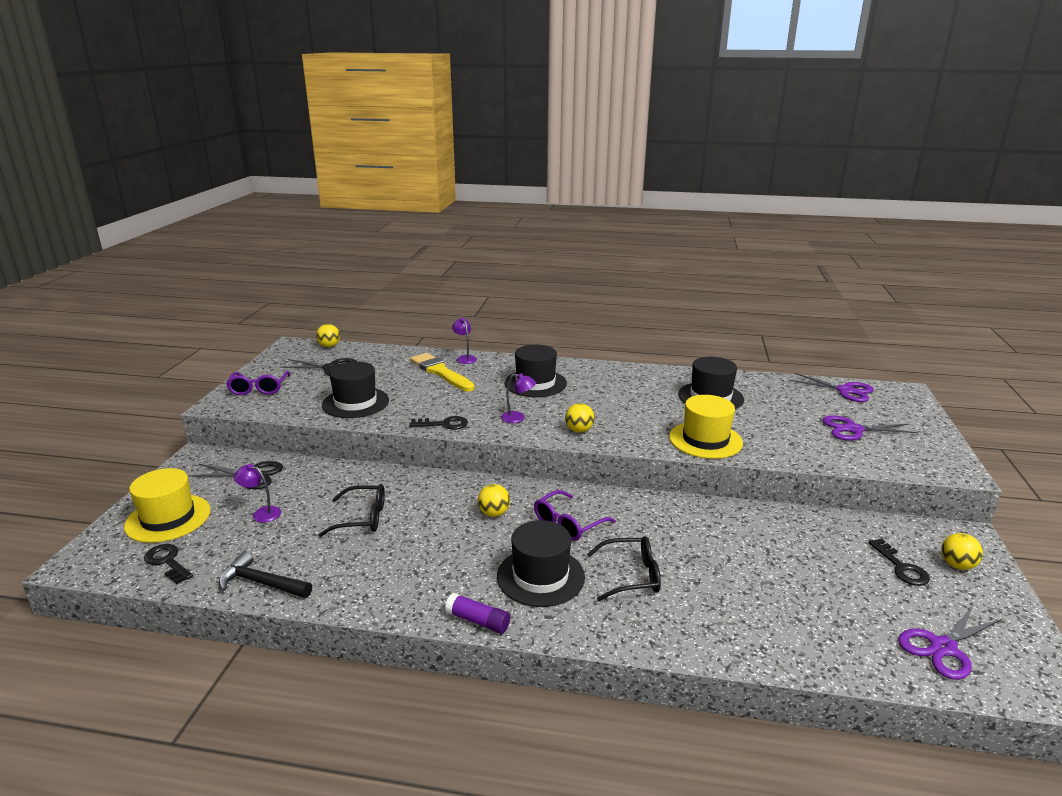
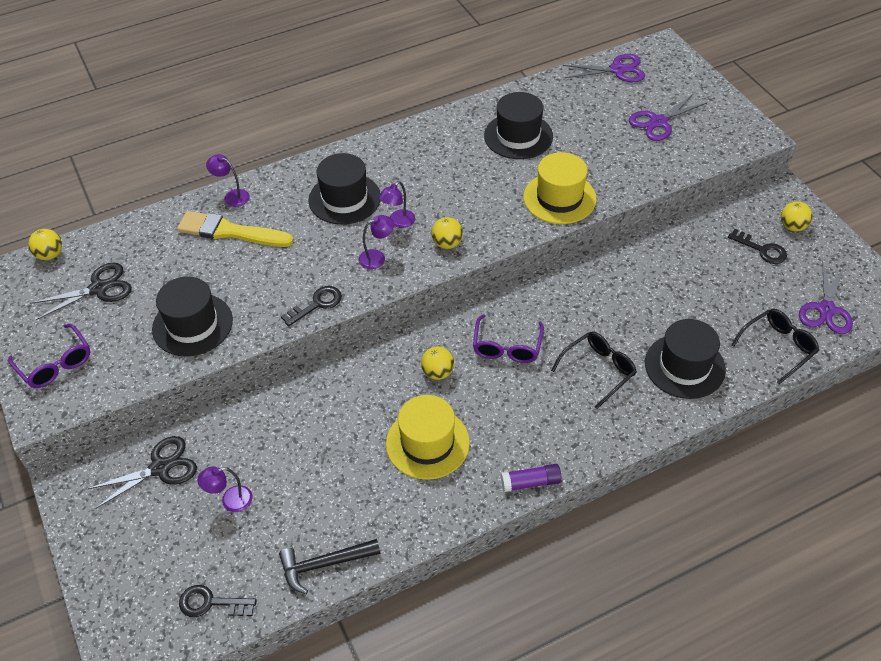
camera: 35 degrees left, 25 degrees up
(168, 518) = (144, 564): yellow hat -> yellow hat (427, 443)
(362, 518) = (330, 447): black glasses -> black glasses (778, 347)
(540, 576) = (535, 413): black hat -> black hat (684, 366)
(557, 407) = (398, 222): none -> purple lamp

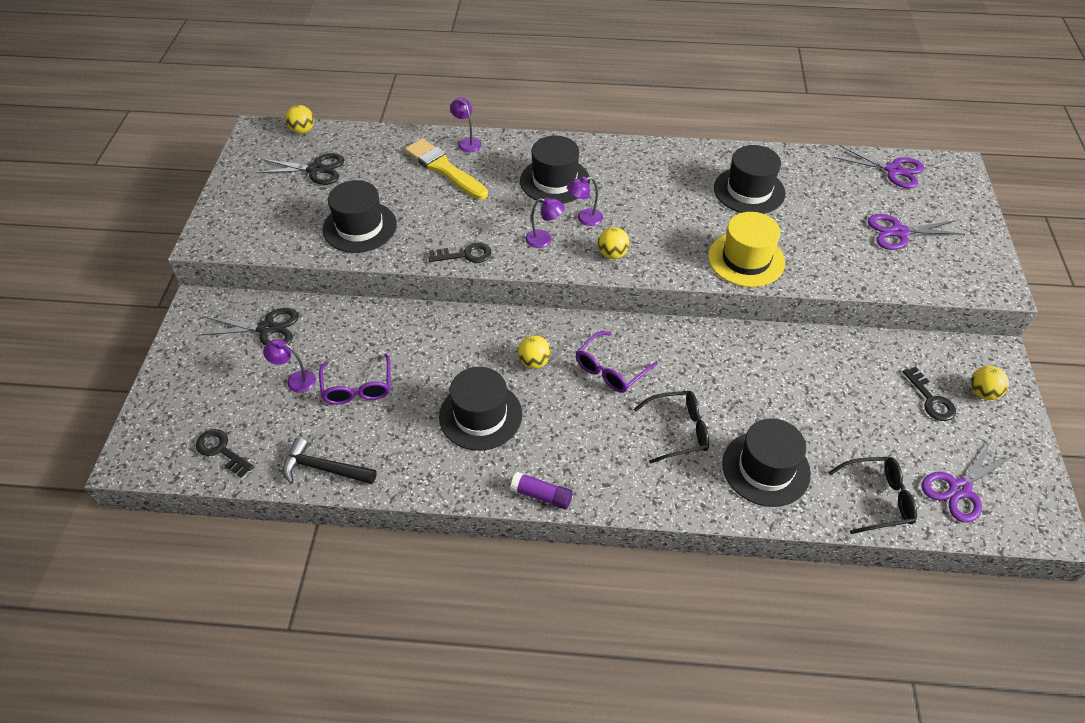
camera: 30 degrees right, 0 degrees up
(55, 364) = (243, 211): purple glasses -> purple glasses (358, 387)
(427, 443) = (480, 415): yellow hat -> black hat

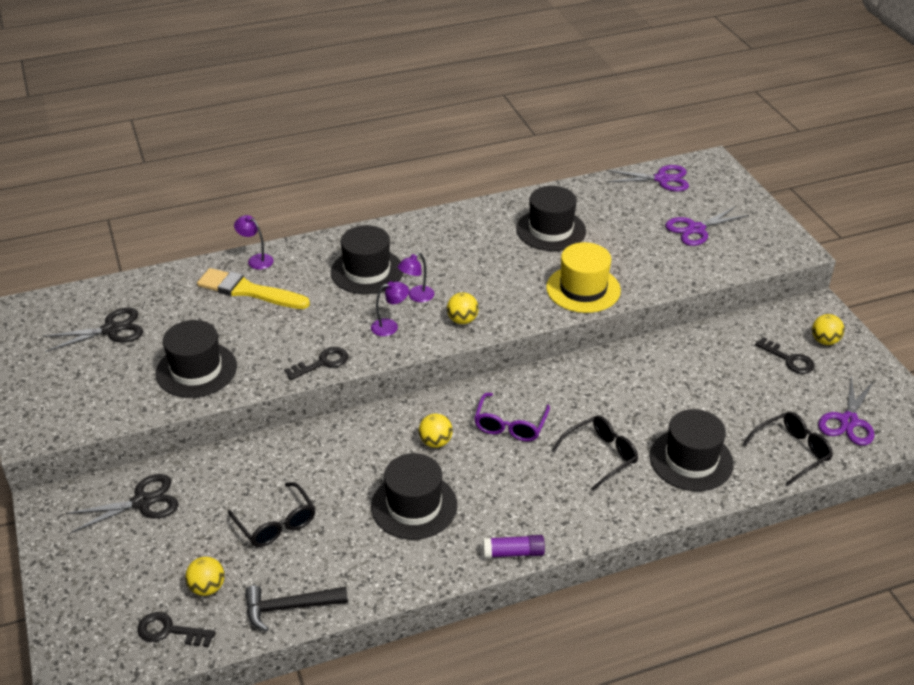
camera: 25 degrees left, 10 degrees down
(295, 380) = (206, 539): purple lamp -> none
(302, 130) = (70, 296): yellow ball -> yellow ball (207, 587)
(358, 387) = (276, 523): purple glasses -> black glasses

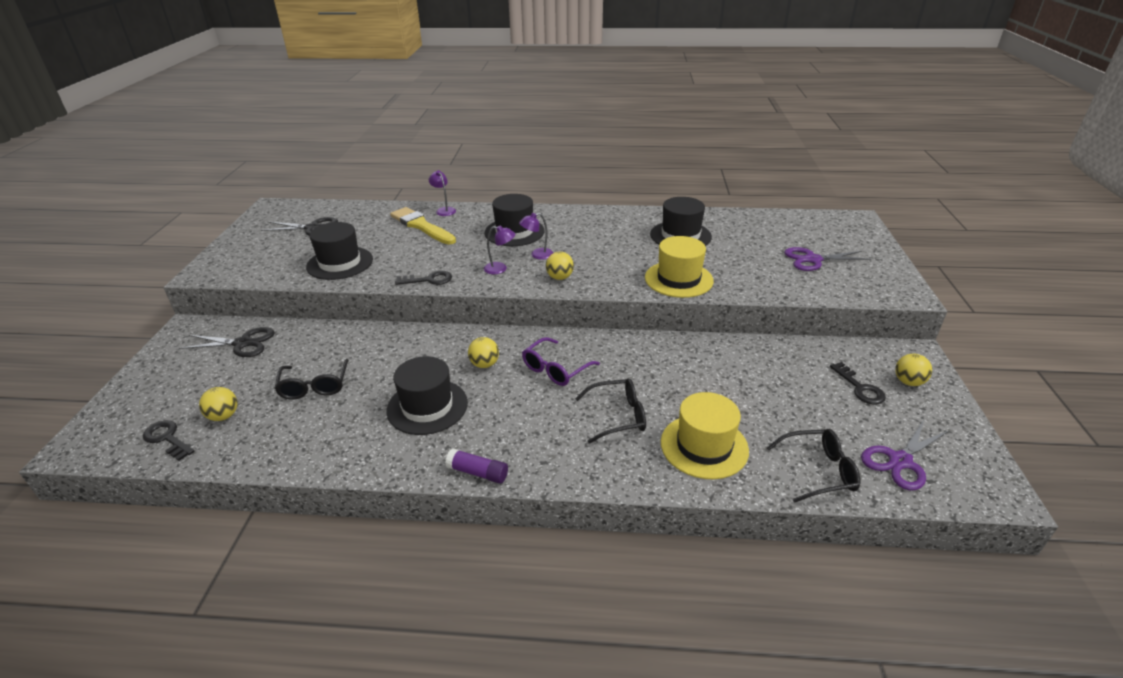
camera: 25 degrees right, 5 degrees down
(289, 607) = (264, 452): black hammer -> none
(662, 179) = (803, 221): purple scissors -> none
(691, 460) = (704, 446): black hat -> yellow hat

